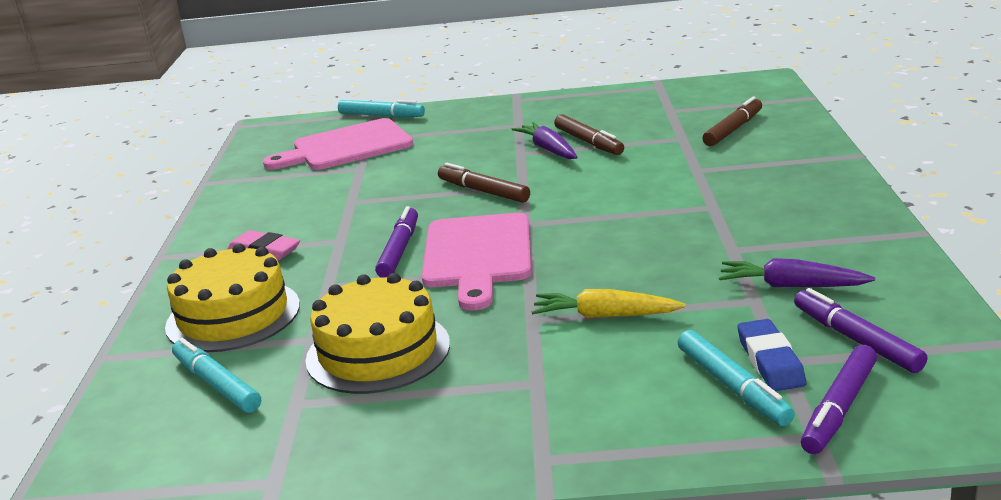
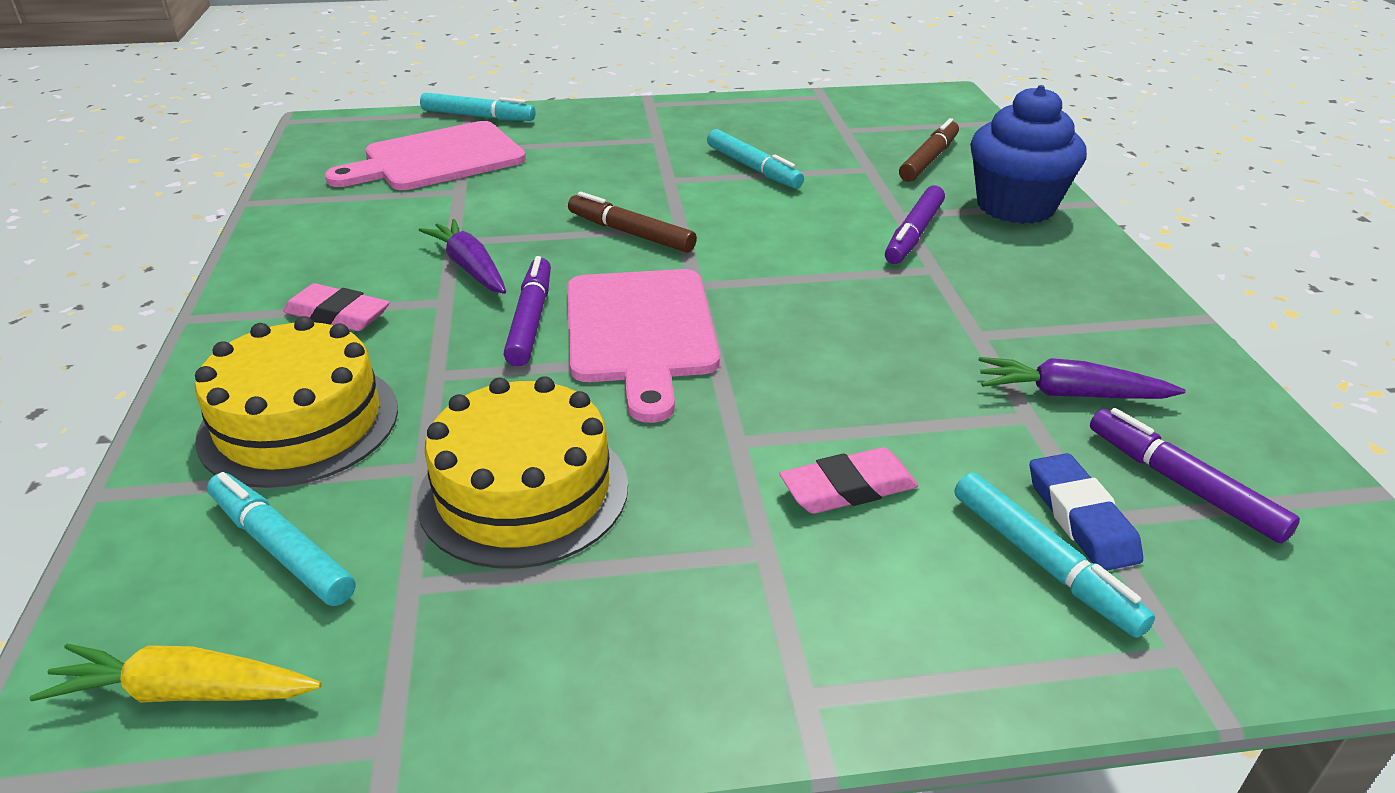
camera: 10 degrees left, 10 degrees up
(548, 149) = (704, 175): purple carrot -> purple carrot (470, 267)
(588, 142) = (753, 168): brown marker -> turquoise marker
(605, 316) = (836, 437): yellow carrot -> yellow carrot (185, 692)
(605, 346) = (848, 488): none -> pink eraser
(794, 160) = (1015, 206): none -> blue cupcake
(839, 408) = (1200, 603): purple marker -> purple marker (914, 234)

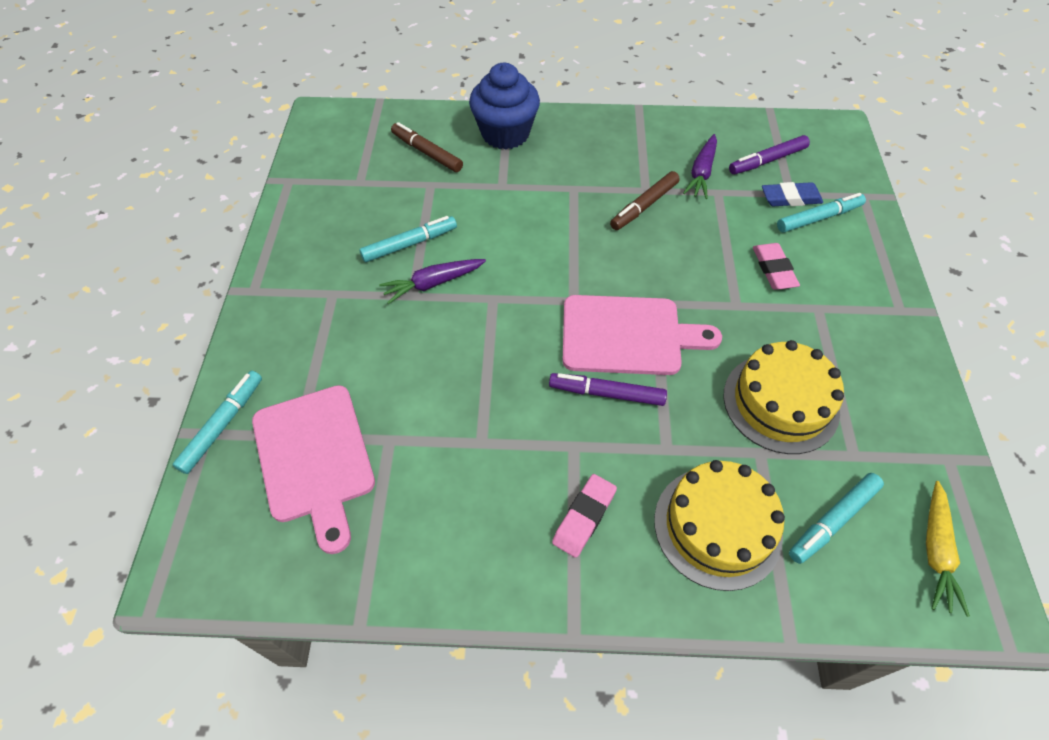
camera: 80 degrees left, 20 degrees up
(470, 267) = (527, 430): purple carrot -> purple carrot (433, 283)
(630, 233) = (496, 328): brown marker -> brown marker (644, 206)
(914, 234) = (530, 186): purple marker -> none

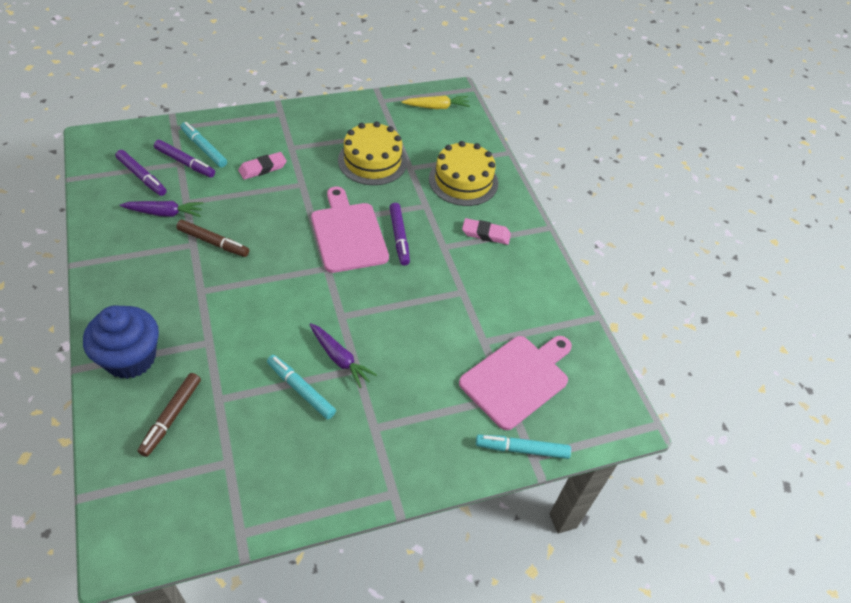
camera: 115 degrees left, 5 degrees down
(790, 198) = (185, 163): blue eraser -> purple marker
(833, 521) = (438, 140): turquoise marker -> none

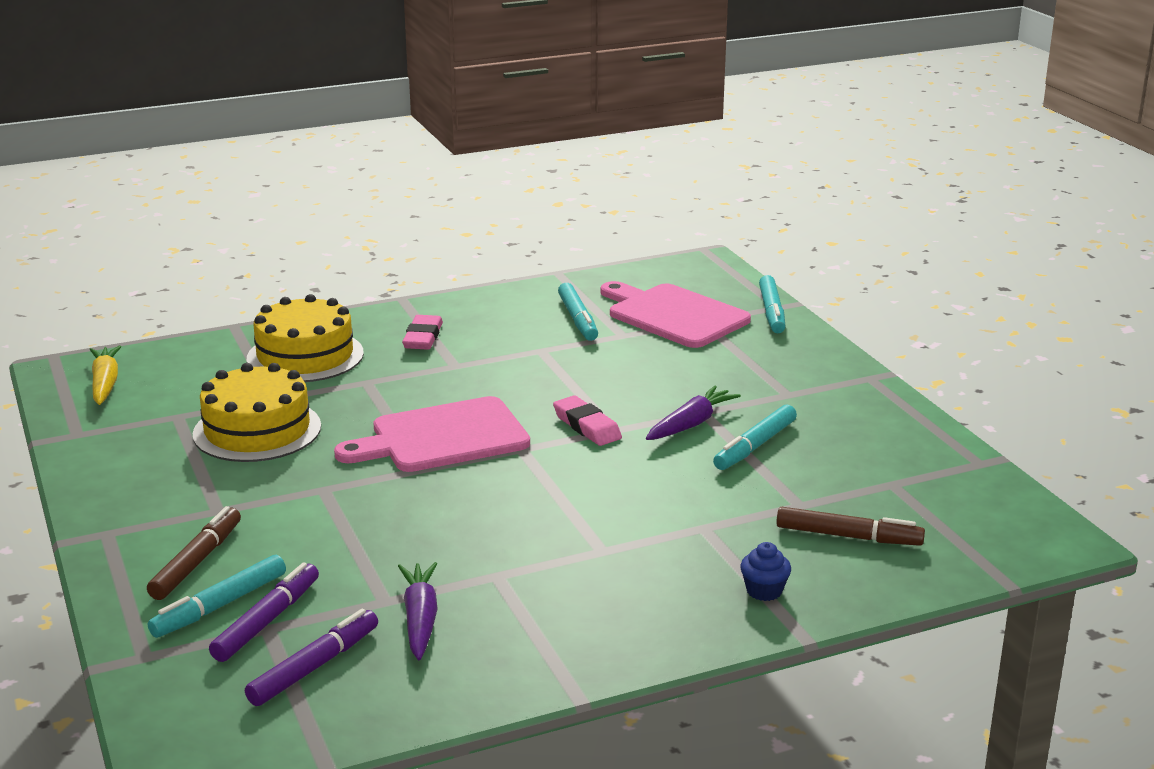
camera: 90 degrees left, 25 degrees down
(130, 358) = (764, 591): blue cupcake -> blue cupcake, size x0.43
(213, 242) = (487, 555): brown marker -> brown marker (197, 562)
(262, 168) = (281, 532): pink eraser -> pink eraser (586, 426)
(399, 237) = (442, 397): purple marker -> none
(511, 318) = (578, 319): none -> turquoise marker

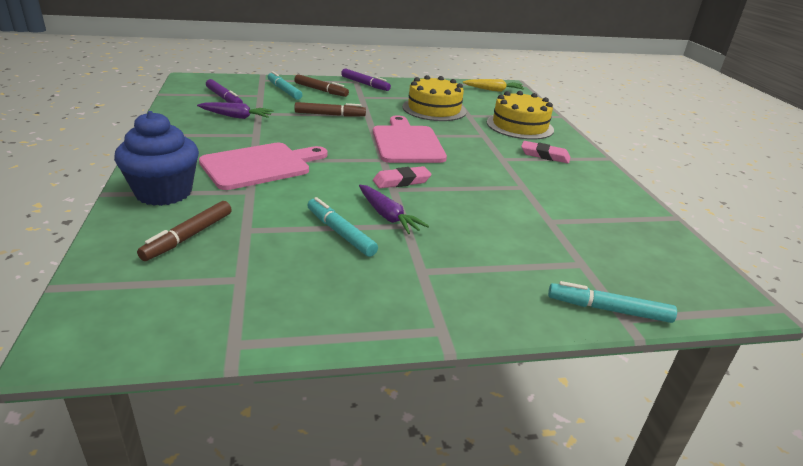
camera: 100 degrees right, 5 degrees up
(267, 621) = (265, 95): purple marker -> purple marker (365, 84)
(349, 524) = (330, 115): none -> brown marker
(578, 319) = (579, 208): turquoise marker -> none
(674, 315) = (593, 252): pink cutting board -> pink cutting board (260, 165)
(764, 591) = (164, 193): blue cupcake -> blue cupcake, size x2.34

